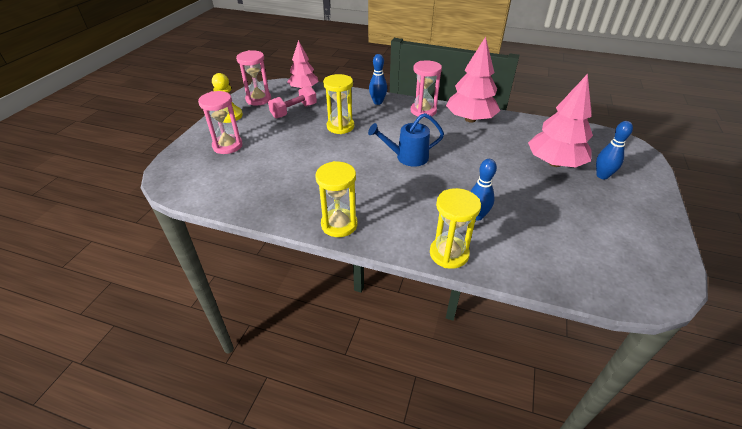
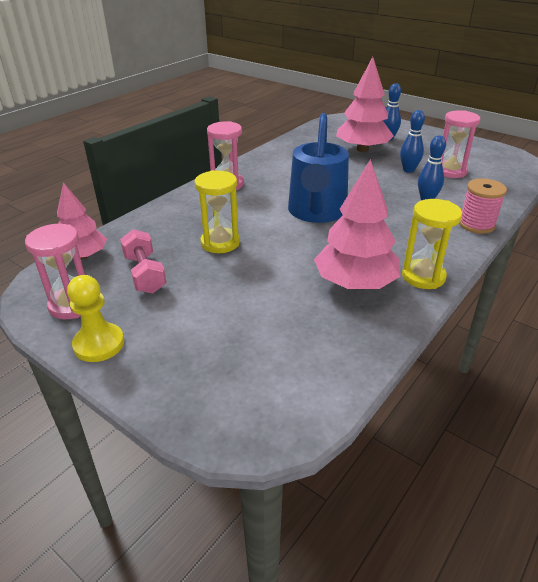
camera: 70 degrees left, 5 degrees down
(227, 146) = (199, 353): pink hourglass -> pink hourglass (450, 171)
(377, 102) = (181, 207): blue bowling pin -> blue bowling pin (408, 170)
(407, 157) = (316, 213): blue watering can -> blue watering can, size x1.61
(449, 254) = (476, 224): yellow hourglass -> pink spool
(470, 119) = (265, 165): pink tree -> pink tree (355, 283)

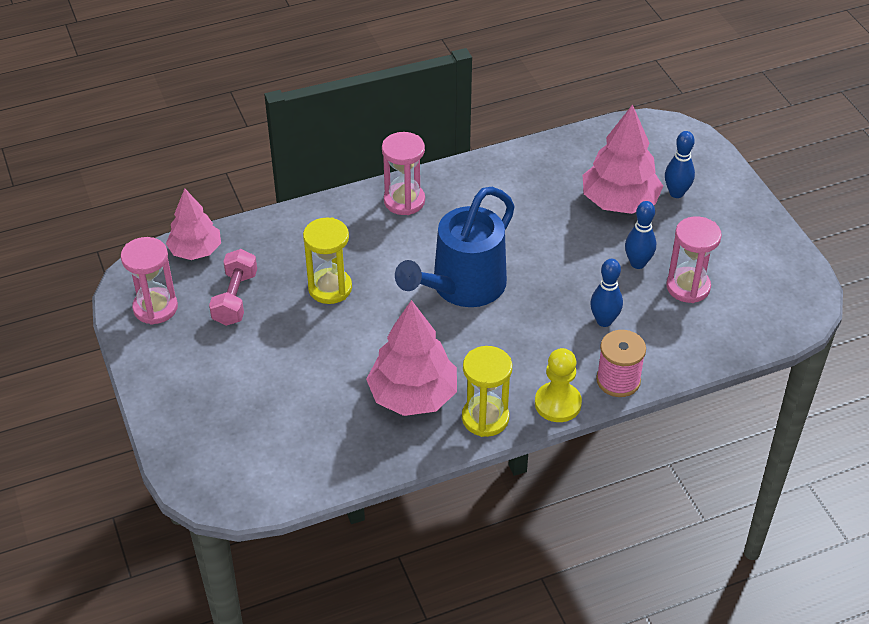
camera: 30 degrees right, 10 degrees up
(99, 344) = (153, 360): yellow pawn -> yellow pawn (558, 403)

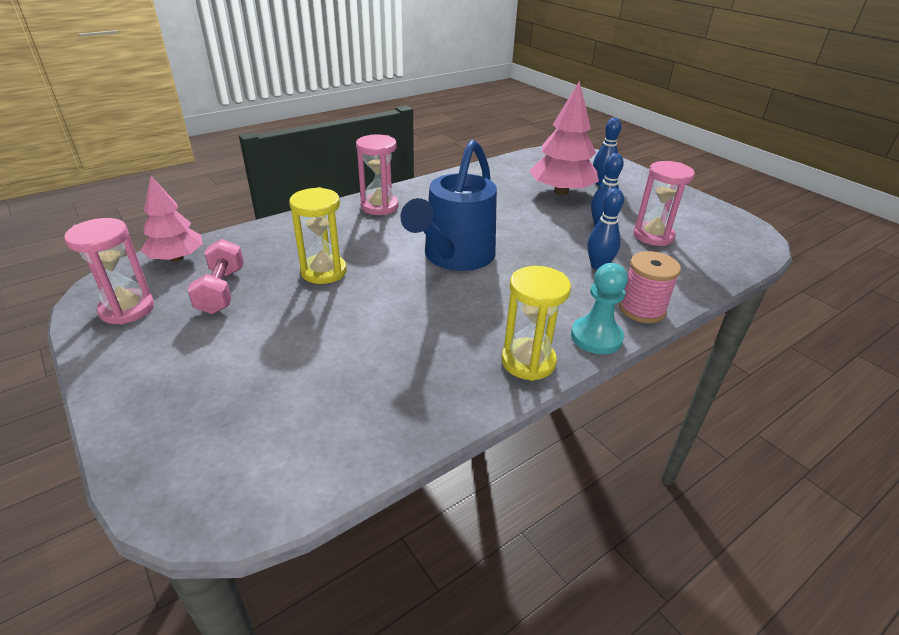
camera: 15 degrees left, 10 degrees down
(413, 395) = (439, 351): pink tree -> none
(558, 403) = (596, 337): yellow pawn -> turquoise pawn

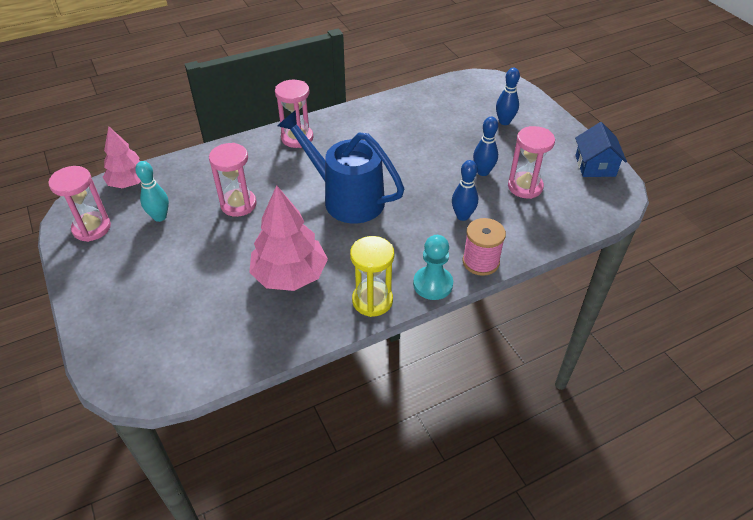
camera: 10 degrees right, 10 degrees up
(222, 291) = (160, 217): pink dumbbell -> turquoise bowling pin
(323, 271) = (238, 204): yellow hourglass -> pink hourglass
(454, 257) = (345, 198): blue watering can -> blue watering can turned 90 degrees clockwise
(561, 192) = (462, 130): pink tree -> pink tree (290, 275)
(715, 214) = (595, 165): none -> blue house

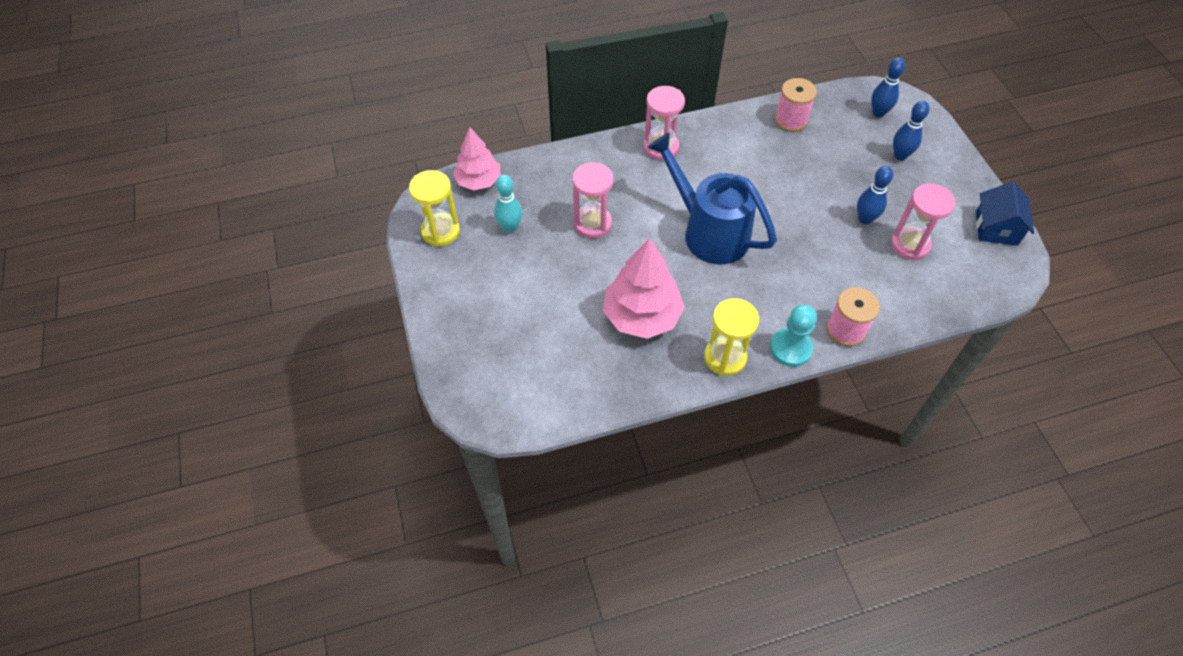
camera: 10 degrees right, 10 degrees up
(92, 228) = (440, 231): pink hourglass -> yellow hourglass
(408, 106) = (791, 120): none -> pink spool
(462, 216) = (834, 271): blue bowling pin -> blue bowling pin (878, 113)

